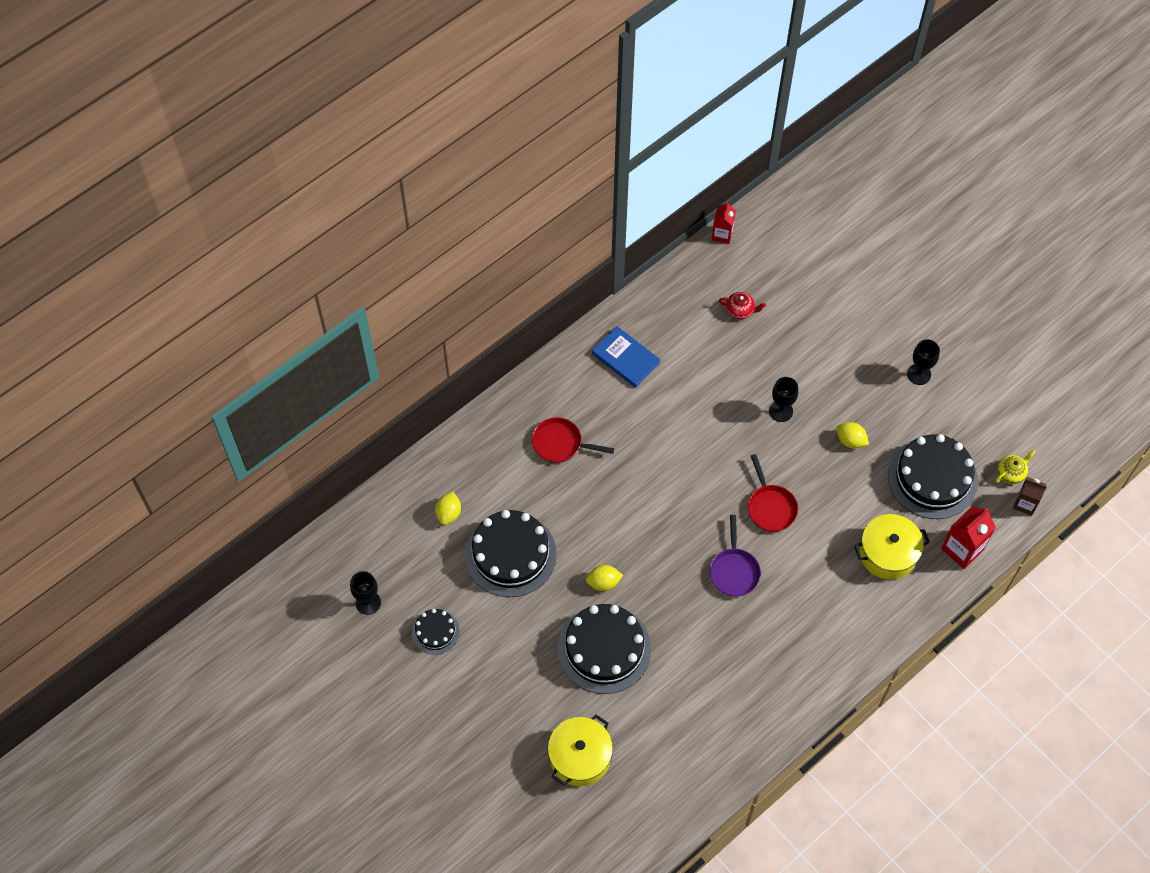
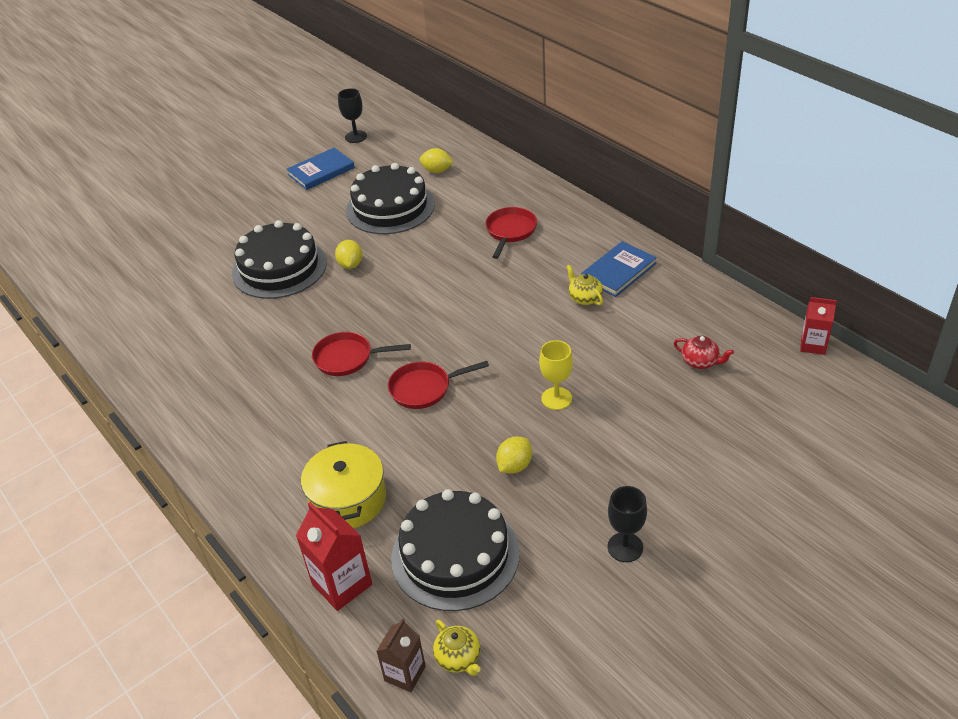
camera: 95 degrees right, 20 degrees down
(435, 632) = (321, 171): black cake -> blue book
(580, 757) = (176, 256): yellow pot -> none
(661, 386) = (585, 298): none -> yellow teapot
(734, 571) = (347, 358): purple pan -> red pan
(740, 310) = (700, 362): red teapot -> red teapot turned 75 degrees counterclockwise
(781, 411) = (556, 398): black goblet -> yellow goblet

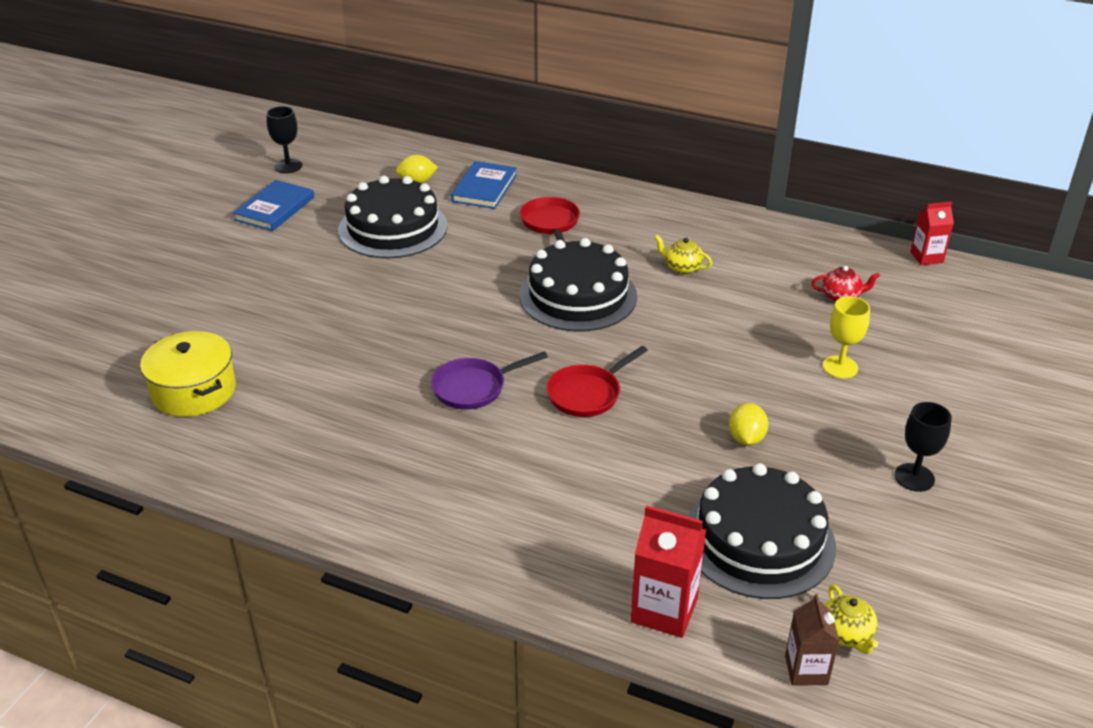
camera: 30 degrees left, 5 degrees down
(279, 267) = (308, 317): black cake -> black cake (578, 295)
(347, 358) = (473, 388): red pan -> purple pan
(348, 499) = (597, 526): yellow pot -> yellow pot (194, 391)
(350, 265) = (395, 295): yellow lemon -> none
(458, 658) = (846, 634): yellow teapot -> yellow teapot turned 45 degrees clockwise
(556, 398) = (733, 365): yellow goblet -> yellow goblet (840, 367)
(618, 271) = (695, 236): blue book -> blue book (484, 188)

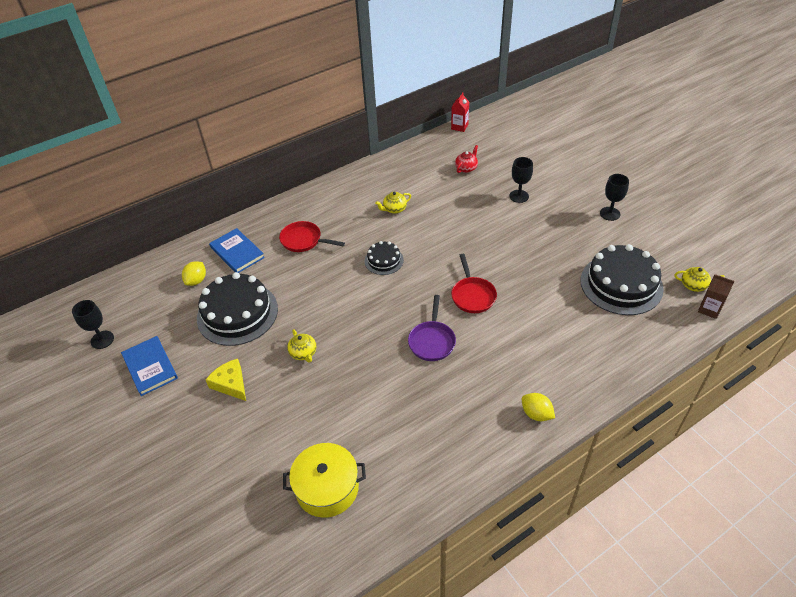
camera: 55 degrees left, 10 degrees up
(290, 266) = (230, 384): none -> yellow cheese
(372, 296) = (303, 353): none -> yellow teapot
(578, 295) = (384, 260): black cake -> black cake, size x0.51
(664, 610) = (650, 340): red carton -> none
(746, 438) = (548, 253): yellow lemon -> yellow lemon (536, 414)
(840, 367) = (519, 196): yellow goblet -> black goblet

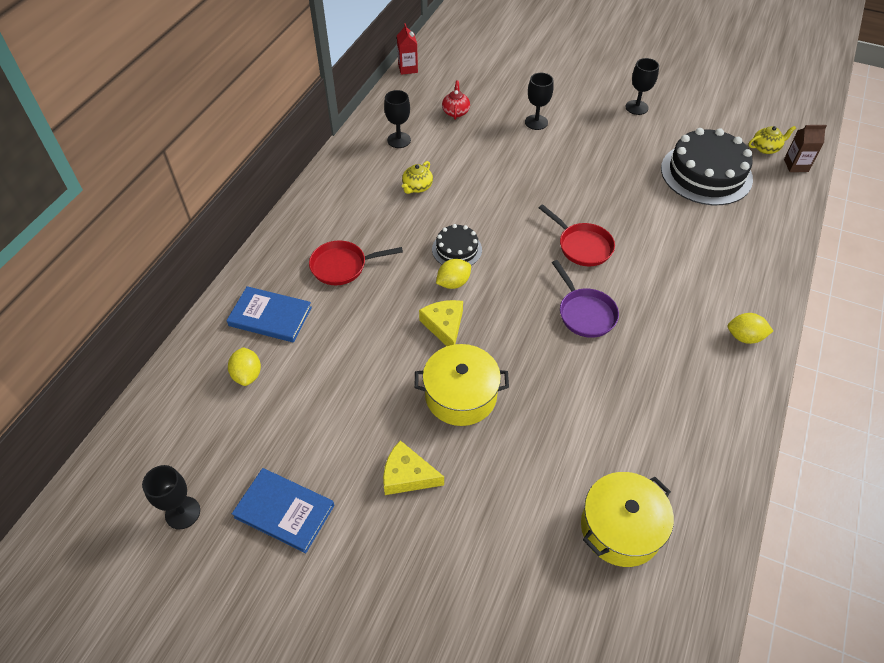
camera: 35 degrees left, 5 degrees up
(237, 313) = (338, 389): black cake -> none
(303, 353) = (460, 395): yellow teapot -> yellow pot
(332, 305) = (444, 326): none -> yellow cheese
(362, 281) = (453, 283): none -> yellow lemon
(410, 173) = (399, 140): none -> black goblet

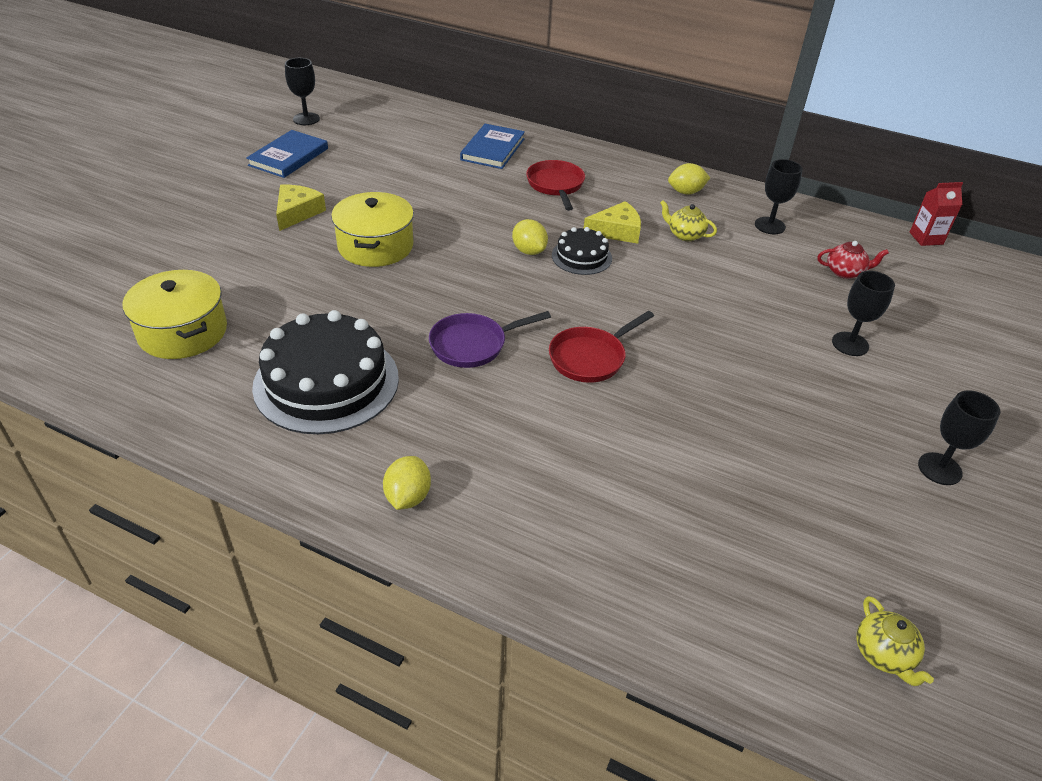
camera: 90 degrees right, 10 degrees down
(247, 375) = (428, 140): yellow lemon -> yellow lemon (686, 192)
(444, 326) = (467, 241): yellow cheese -> yellow cheese (617, 231)
(706, 173) = (777, 532): black cake -> black cake (326, 382)
(796, 165) = (841, 699): brown carton -> none

